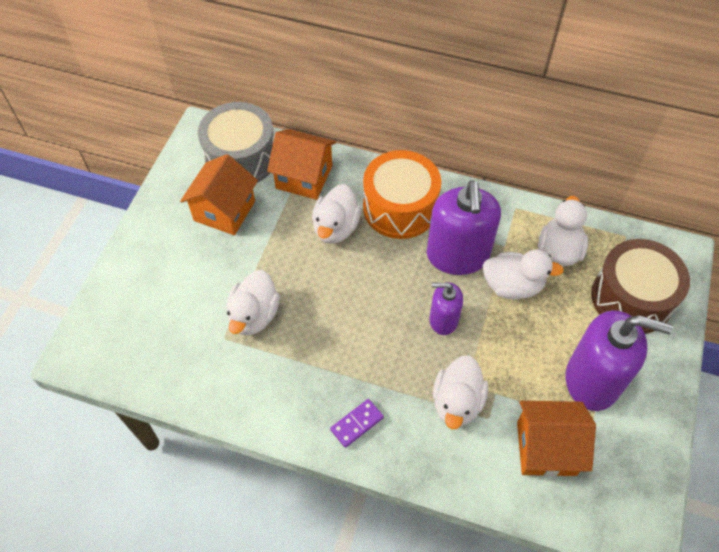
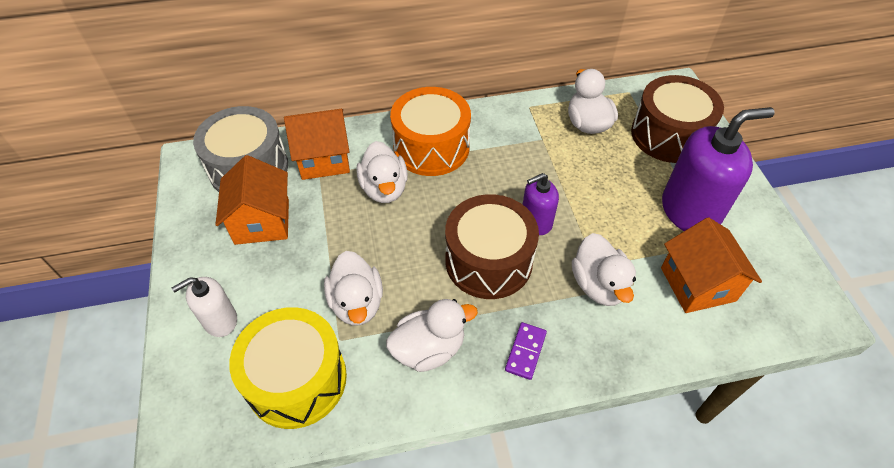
camera: 30 degrees left, 5 degrees down
(150, 277) = (220, 320): none -> white soap dispenser
(176, 352) = (296, 379): none -> yellow drum
(379, 334) = (488, 261): none -> brown drum
(457, 255) = (509, 164): purple soap dispenser -> none
(512, 286) = (572, 167): white duck -> white duck (429, 349)
(546, 448) = (697, 284): orange house -> orange house turned 75 degrees counterclockwise

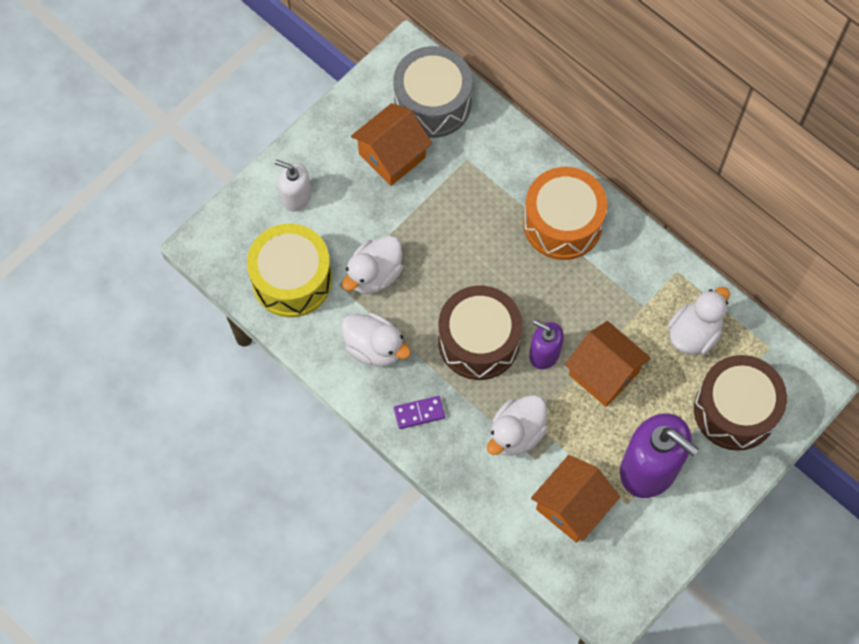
camera: 55 degrees right, 15 degrees up
(324, 159) = (485, 150): orange house -> orange house (604, 373)
(384, 189) = (490, 218): white duck -> none

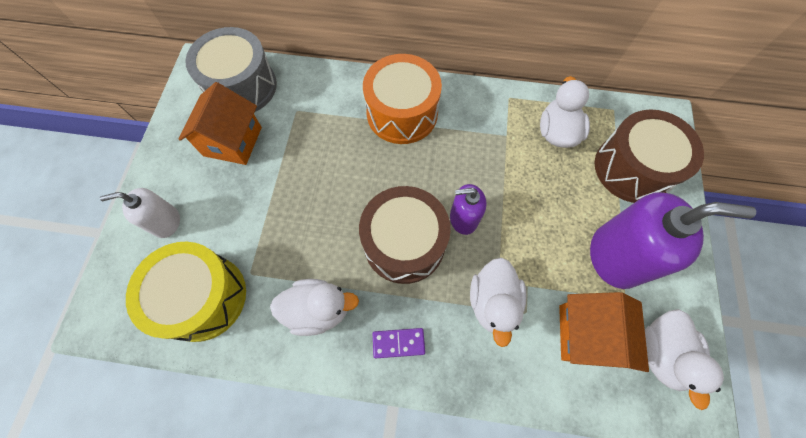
camera: 35 degrees left, 0 degrees up
(374, 275) = (277, 245): white duck -> white duck (661, 353)
(419, 413) = (398, 343): purple domino -> purple domino turned 45 degrees clockwise
(604, 373) = (520, 204): orange house -> none

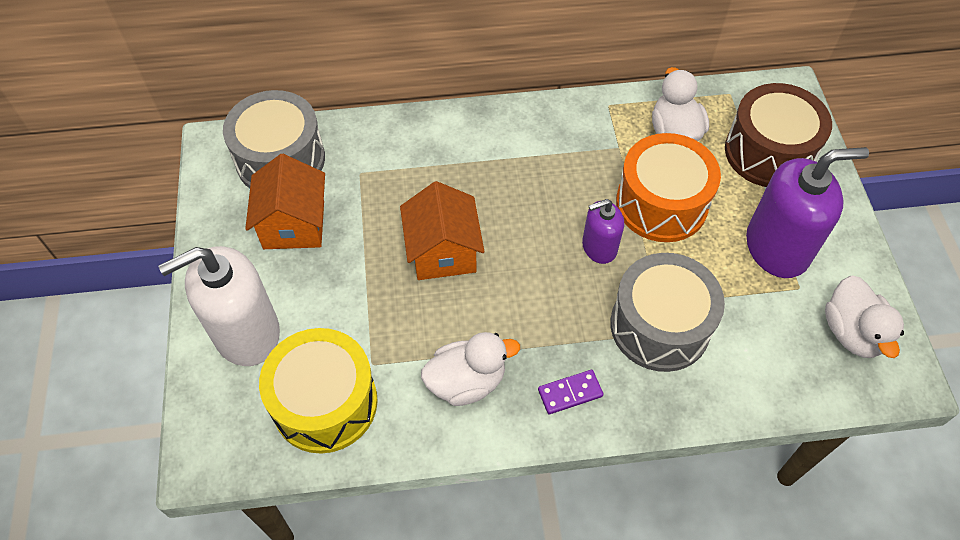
camera: 15 degrees left, 10 degrees down
(166, 222) = (246, 333): white soap dispenser -> white soap dispenser, size x1.83
(402, 113) = (489, 148): orange drum -> orange drum (661, 203)
(404, 243) = (541, 289): brown drum -> none
(492, 302) = (660, 326): white duck -> grey drum
(587, 335) = (771, 334): orange house -> orange house (443, 252)

